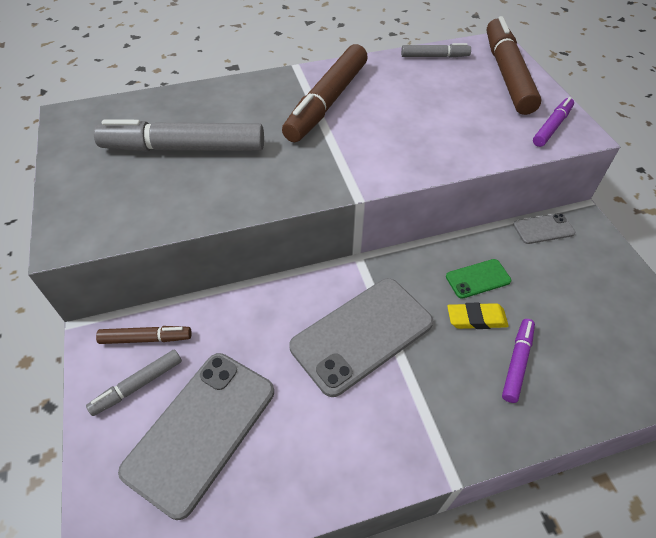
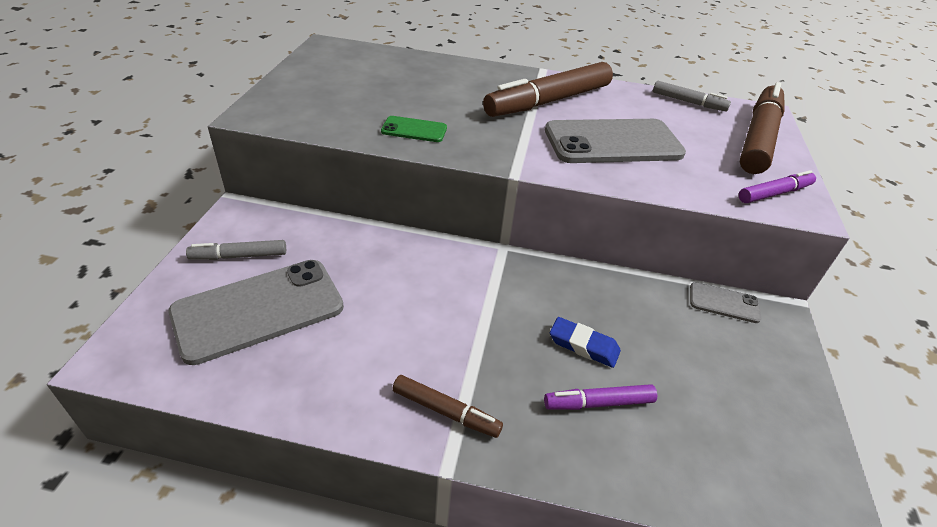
camera: 25 degrees right, 10 degrees down
(146, 339) = (273, 228): brown marker -> brown marker (446, 411)
(184, 148) = (394, 91): grey marker -> none
(362, 335) = (456, 306): grey phone -> grey phone (613, 142)
(476, 319) = (583, 345): yellow eraser -> blue eraser
(478, 279) = (613, 314): green phone -> green phone (414, 130)
(517, 362) = (598, 403): purple marker -> purple marker turned 150 degrees counterclockwise

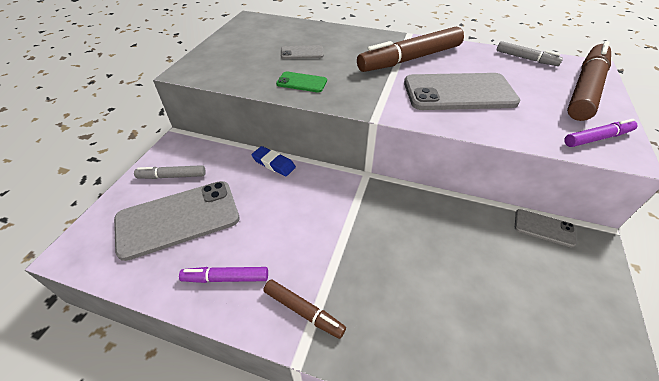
camera: 10 degrees right, 5 degrees up
(407, 92) = (302, 53): none -> grey phone
(583, 345) = (421, 260): blue eraser -> blue eraser (273, 164)
(598, 403) = (428, 312): purple marker -> purple marker (226, 278)

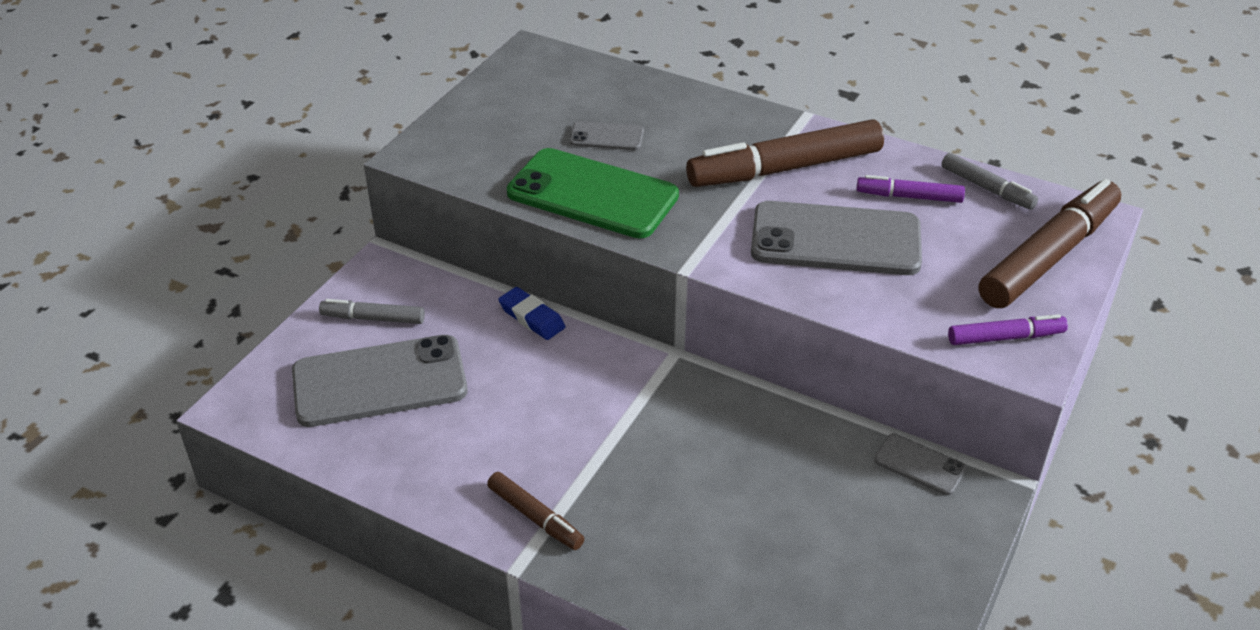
camera: 10 degrees right, 5 degrees down
(226, 278) = (439, 466): purple marker -> purple marker (909, 196)
(301, 82) = (592, 194): green phone -> green phone, size x2.12

